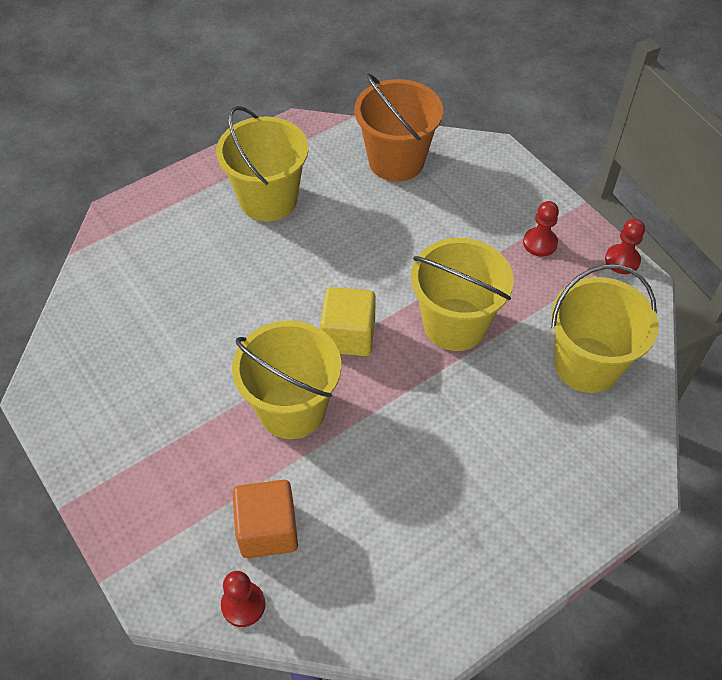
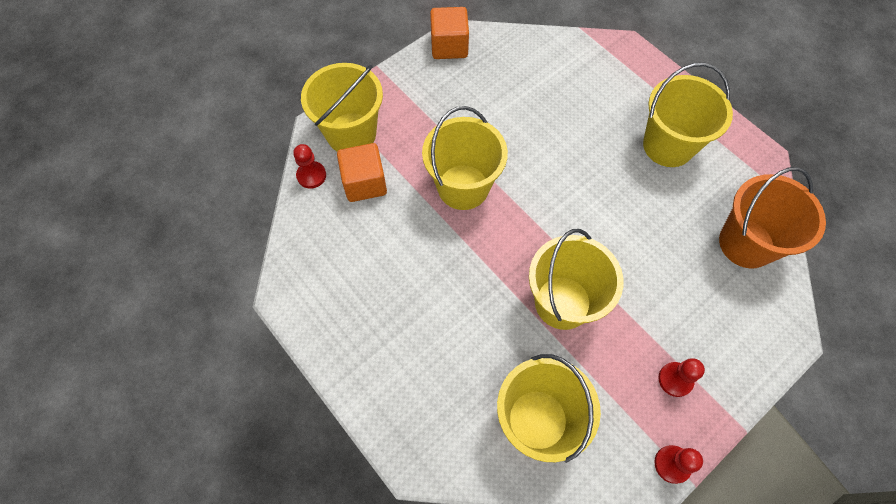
camera: 85 degrees right, 10 degrees up
(54, 406) = (449, 46): none -> orange cube
(179, 546) = (351, 133): none -> yellow bucket
(348, 336) = (536, 219): yellow cube -> none

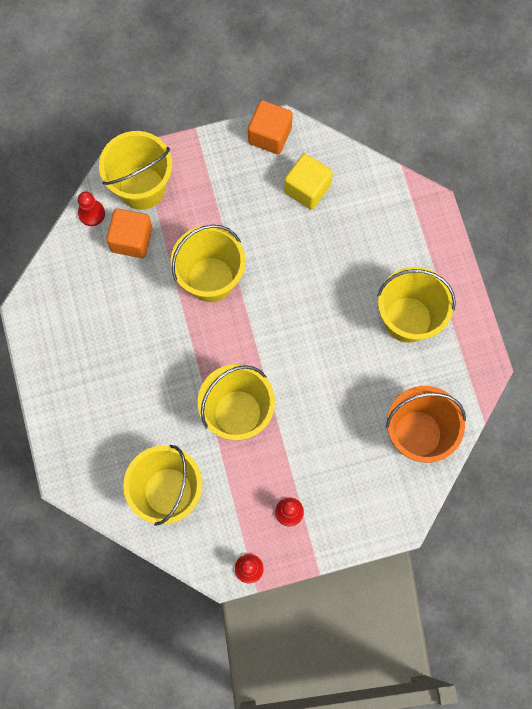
camera: 25 degrees right, 10 degrees up
(508, 75) = (307, 188): none -> yellow cube

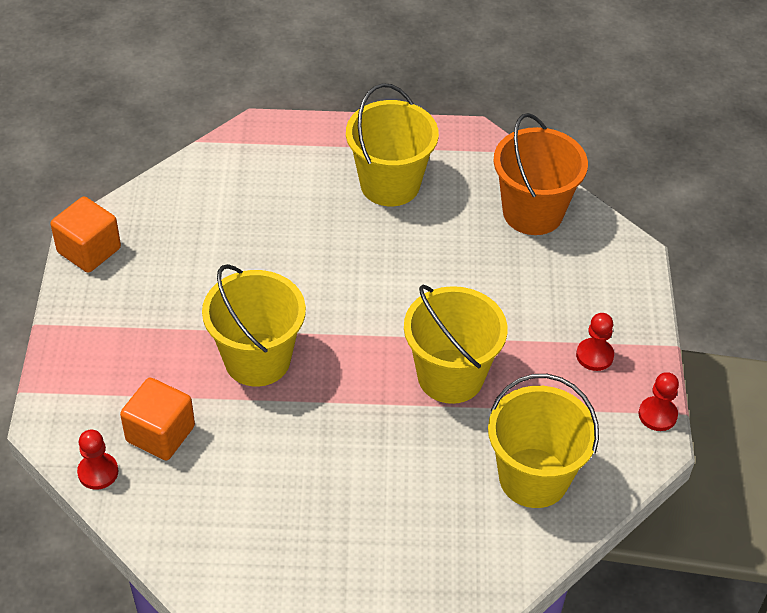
camera: 75 degrees left, 25 degrees down
(142, 188) = (90, 403): yellow bucket -> none
(307, 188) = (180, 232): yellow cube -> none

